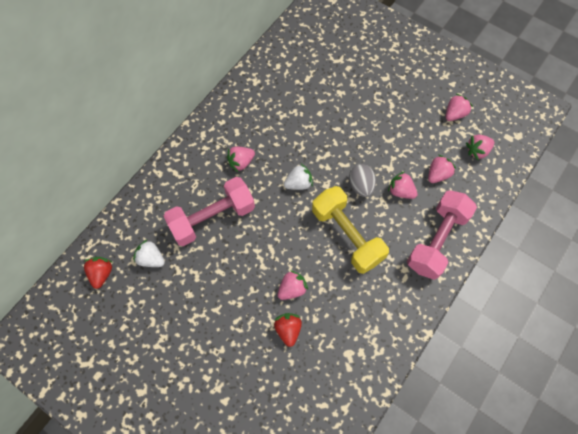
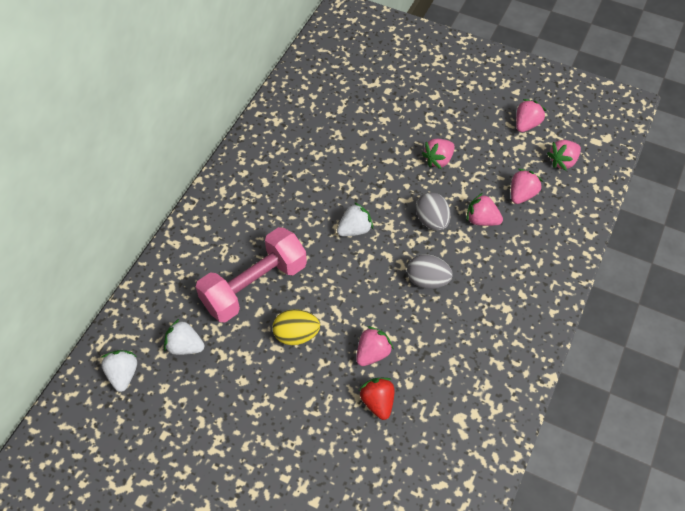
camera: 10 degrees left, 10 degrees down
(101, 274) = (123, 374): red strawberry -> white strawberry
(236, 264) = (296, 335): none -> yellow egg
(241, 162) = (277, 216): pink strawberry -> pink strawberry (438, 160)
(347, 235) = (427, 280): yellow dumbbell -> grey egg
(436, 240) = (537, 269): pink dumbbell -> none

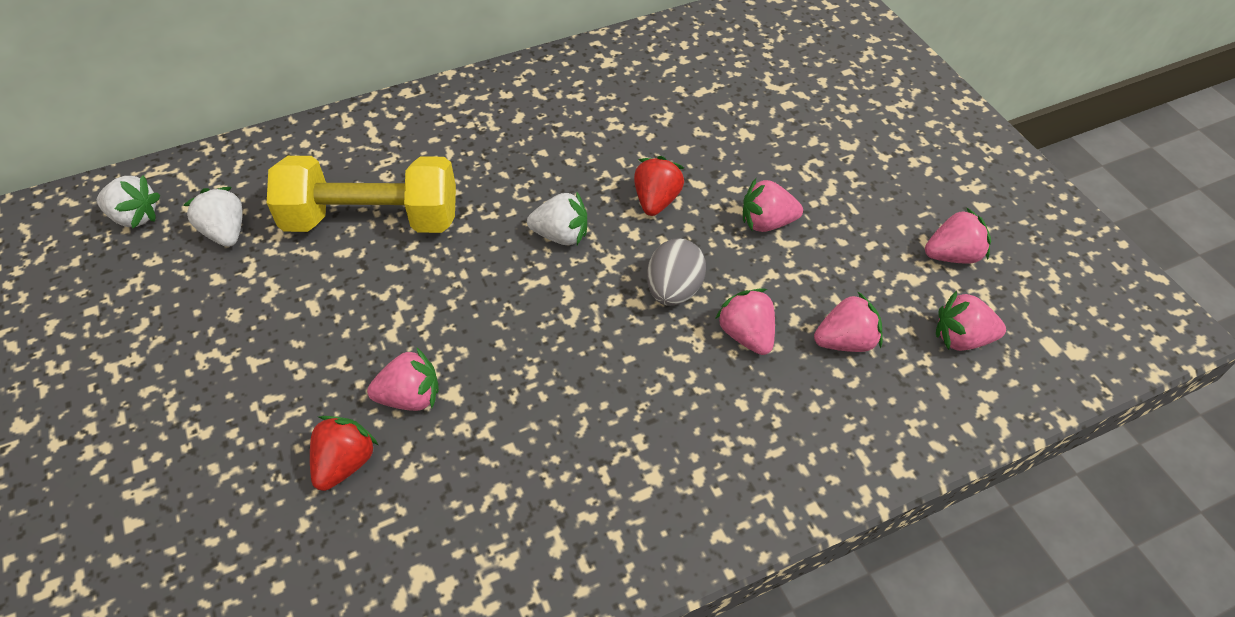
camera: 40 degrees right, 5 degrees down
(123, 374) = (135, 217): white strawberry -> white strawberry turned 75 degrees clockwise
(254, 286) = (372, 220): pink dumbbell -> yellow dumbbell
(296, 335) = (351, 307): yellow egg -> none
(379, 182) = (656, 201): none -> red strawberry
(427, 280) = (583, 359): grey egg -> none

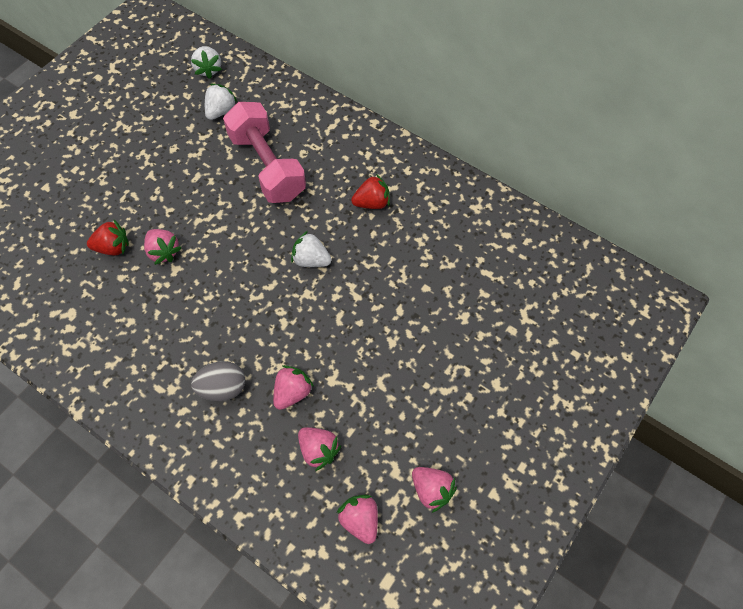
camera: 60 degrees right, 10 degrees up
(372, 220) = (267, 166): yellow dumbbell -> pink dumbbell
(561, 235) = (311, 260): white strawberry -> white strawberry turned 135 degrees clockwise
(656, 201) = (369, 295): red strawberry -> red strawberry (372, 203)
(674, 290) = (304, 338): grey egg -> grey egg (222, 388)
(767, 223) = (390, 365): pink strawberry -> none

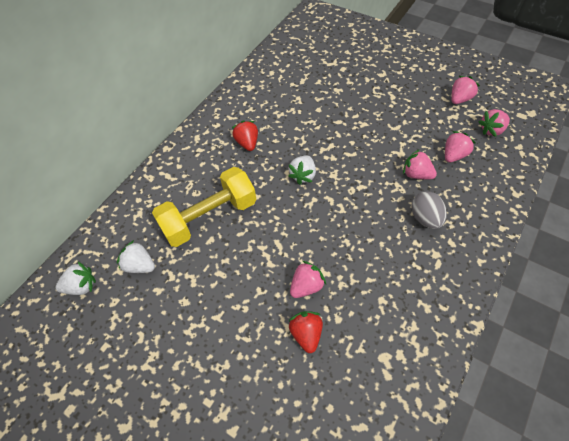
camera: 90 degrees left, 5 degrees down
(267, 166) = (209, 217): pink dumbbell -> yellow dumbbell

